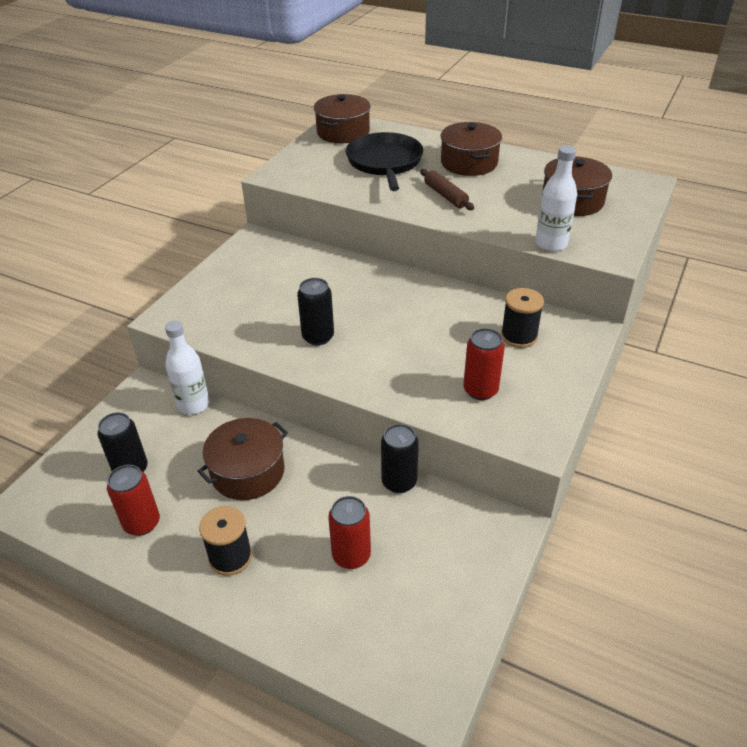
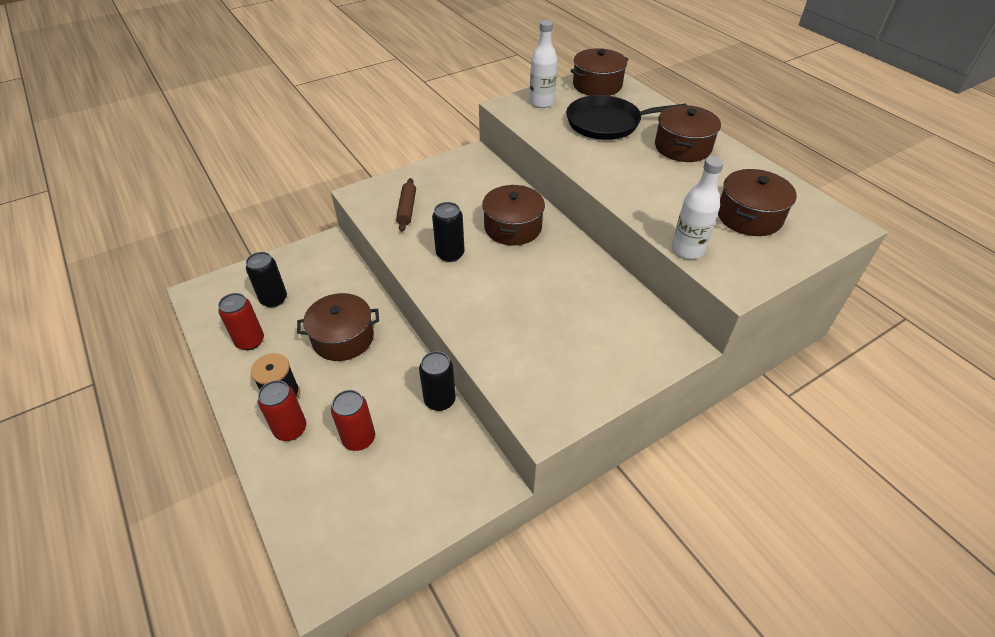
camera: 30 degrees right, 5 degrees up
(193, 405) = (349, 270): white bottle -> white bottle (541, 103)
(356, 290) = (513, 227): none -> brown pot
(385, 162) = (607, 123): black pan -> black pan turned 120 degrees counterclockwise
(445, 195) = (632, 170): brown rolling pin -> brown rolling pin (407, 209)
(480, 390) = (536, 355): red can -> red can (290, 429)
(519, 336) = (612, 323): black spool -> none

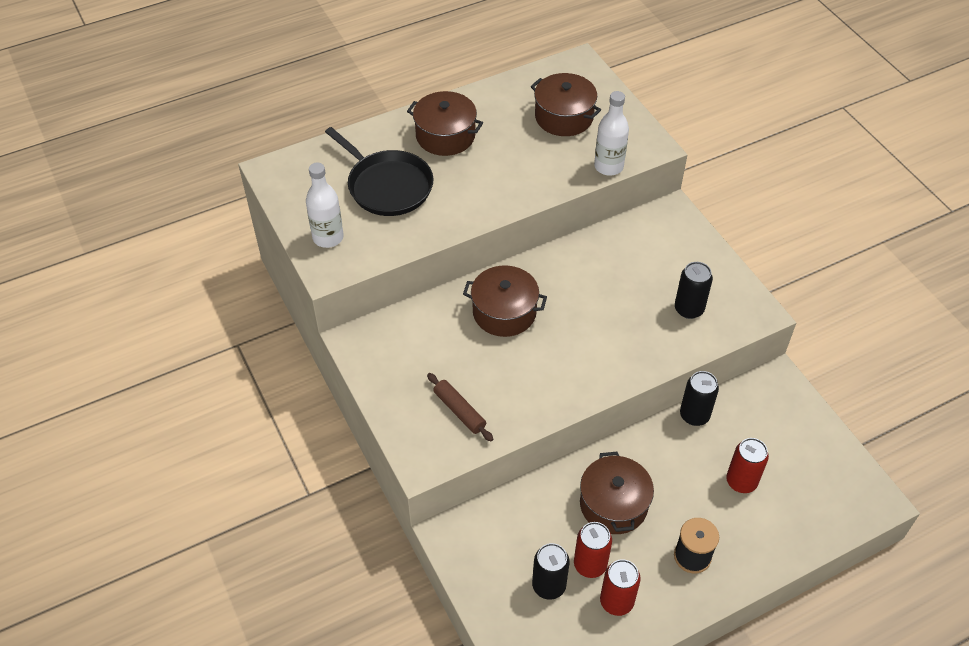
camera: 85 degrees left, 5 degrees up
(290, 429) = (734, 542): red can -> red can (590, 564)
(407, 209) = (459, 411): brown rolling pin -> brown rolling pin turned 45 degrees clockwise
(450, 254) = (545, 370): black can -> black can (689, 309)
(597, 85) = (297, 181): brown pot -> none
(607, 123) = (387, 186): black pan -> black pan turned 45 degrees counterclockwise

